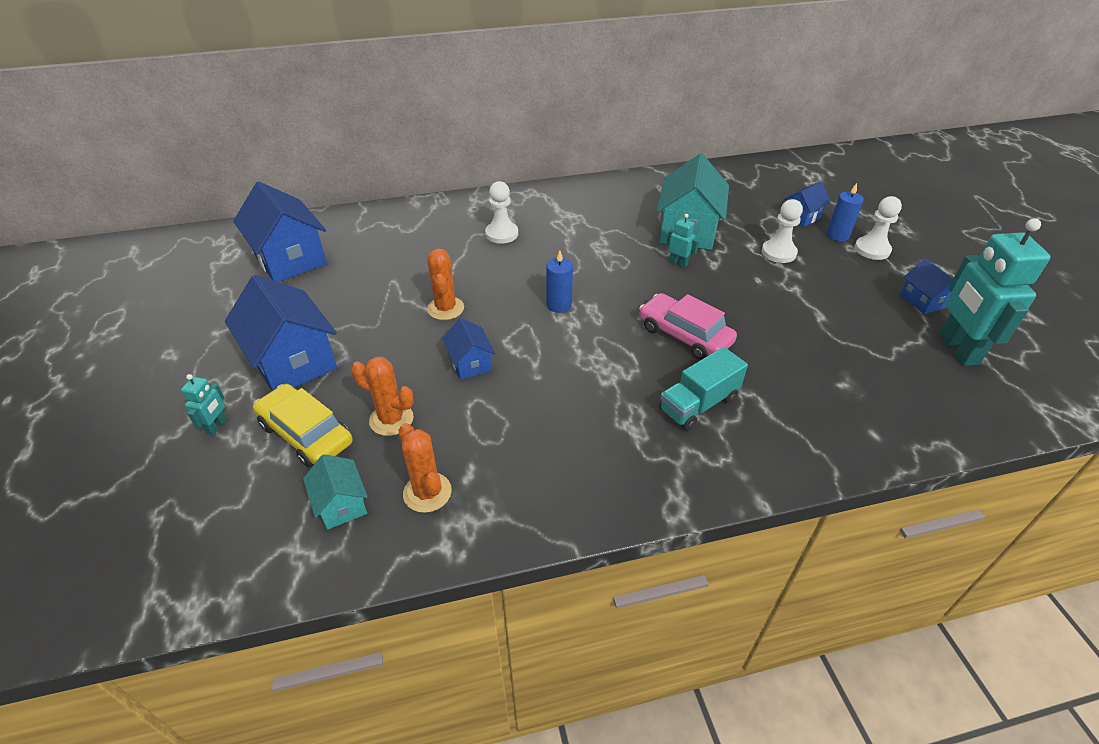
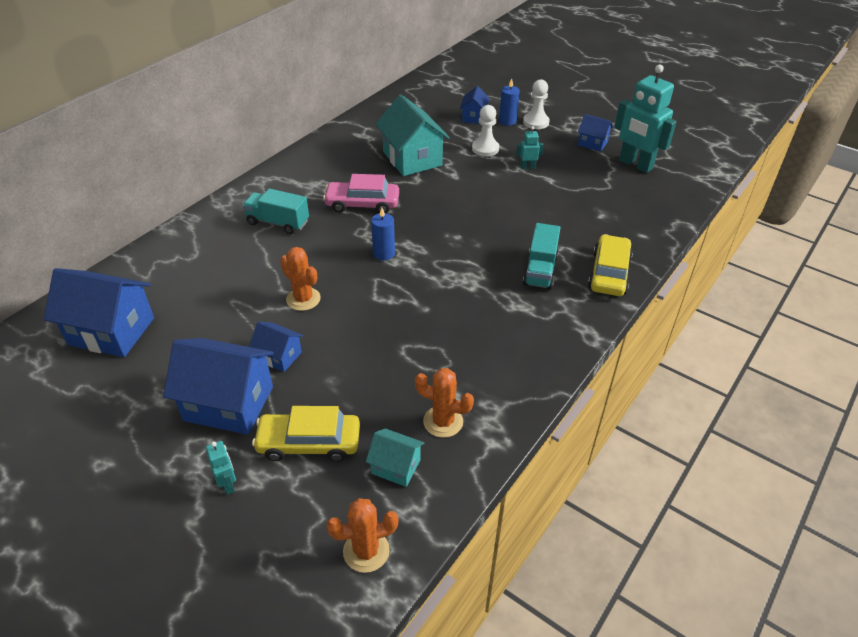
camera: 40 degrees left, 0 degrees up
(391, 419) = (360, 394): orange cactus -> orange cactus (366, 551)
(470, 363) = (370, 326): blue house -> blue house (279, 356)
(502, 234) = (278, 222): white pawn -> turquoise truck
(678, 263) = (431, 185): turquoise robot -> turquoise robot (527, 167)
(684, 335) = (487, 232): pink car -> pink car (362, 204)
(778, 453) = (609, 273): none -> yellow car

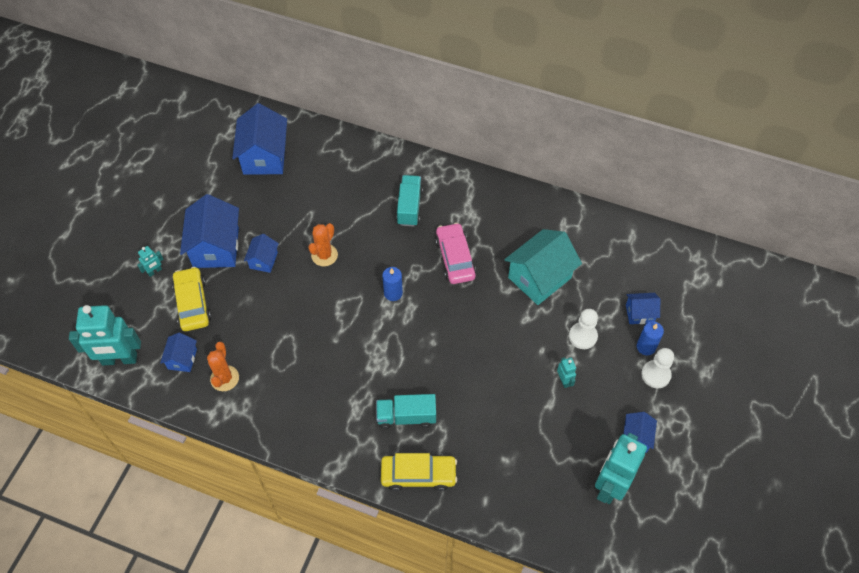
camera: 75 degrees right, 15 degrees up
(366, 551) = (119, 359): orange cactus -> turquoise robot
(396, 466) = (182, 359): turquoise house -> blue house

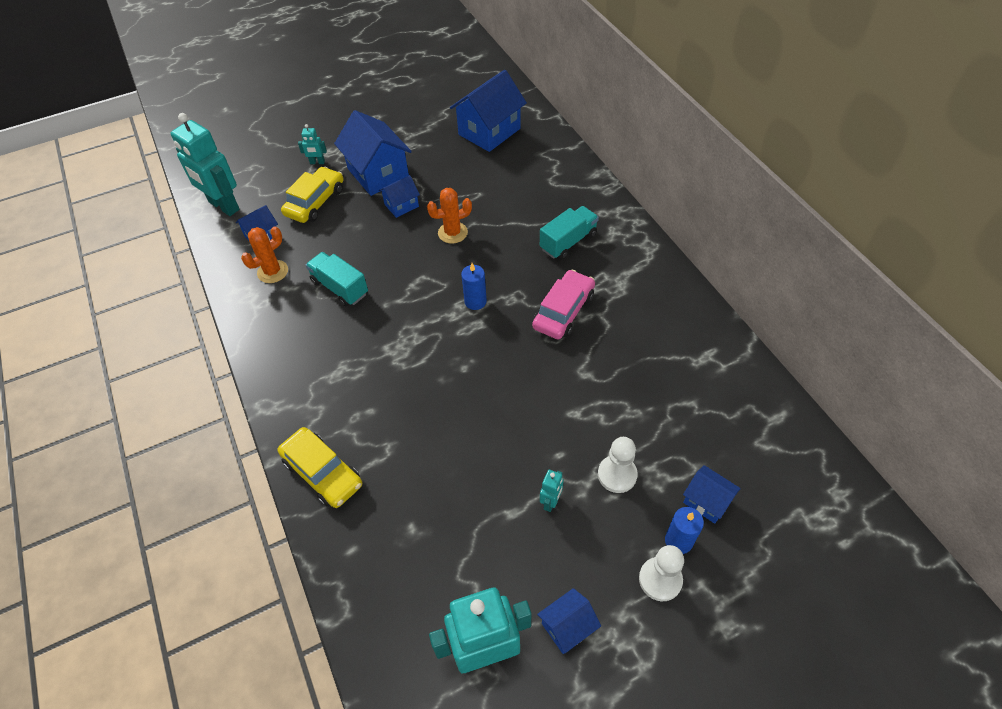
camera: 45 degrees right, 5 degrees down
(216, 247) = (378, 173): blue house -> blue house turned 75 degrees counterclockwise
(406, 417) = (370, 413): turquoise truck -> turquoise truck (340, 288)
(539, 278) = (629, 386): turquoise house -> none

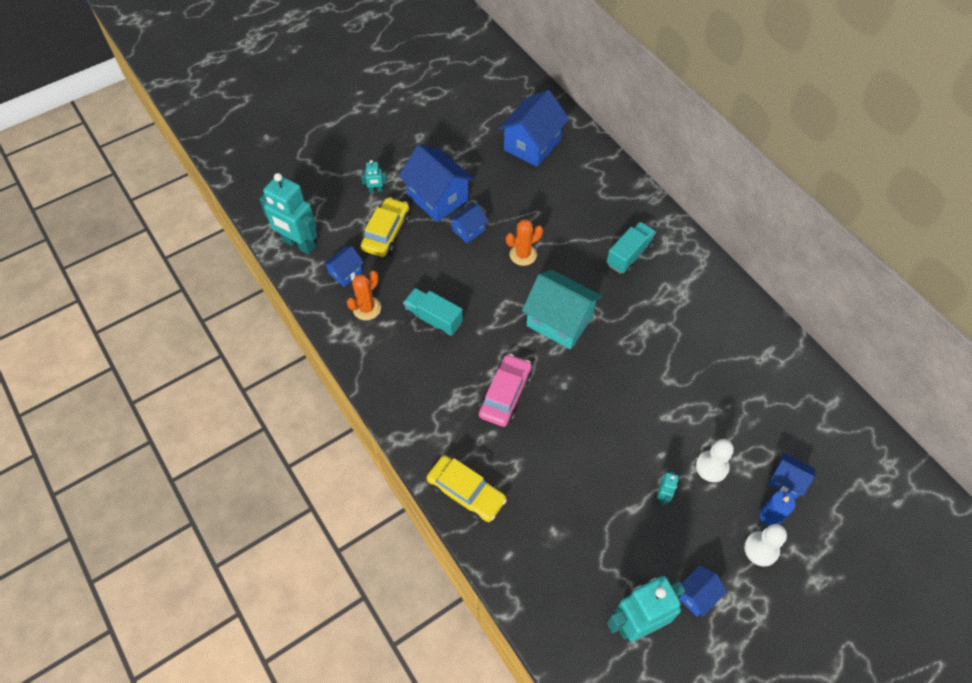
camera: 10 degrees left, 5 degrees up
(475, 301) = (559, 321): blue candle -> turquoise house
(563, 311) = (639, 323): pink car -> pink car (505, 394)

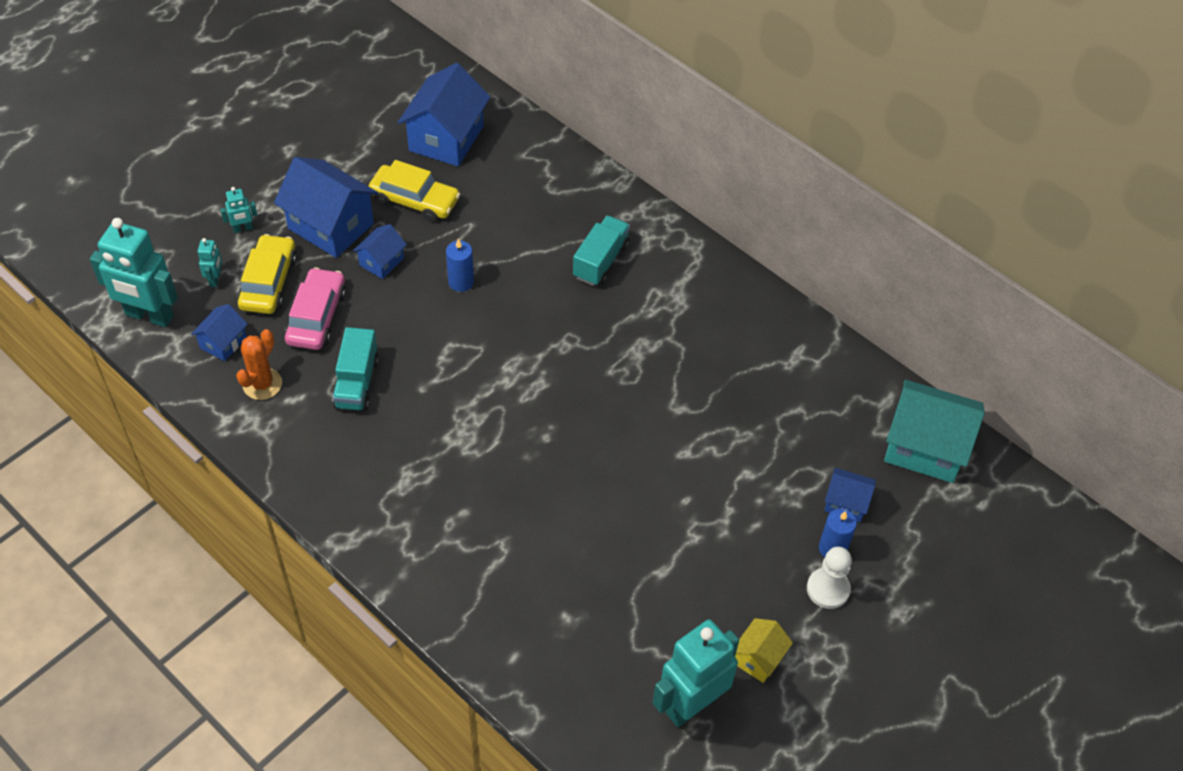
camera: 15 degrees left, 5 degrees down
(433, 319) = (357, 383): turquoise truck -> turquoise truck turned 105 degrees counterclockwise
(466, 492) = (443, 591): yellow car -> yellow car (414, 200)
(505, 394) = (471, 462): pink car -> pink car (317, 317)
(523, 254) = (461, 282): orange cactus -> blue candle
(559, 321) = (525, 358): turquoise house -> turquoise house (925, 448)
(663, 496) = (696, 549): turquoise robot -> turquoise robot (215, 279)
(696, 595) = (758, 658): blue house -> yellow house
(712, 467) = (751, 503): white pawn -> none

